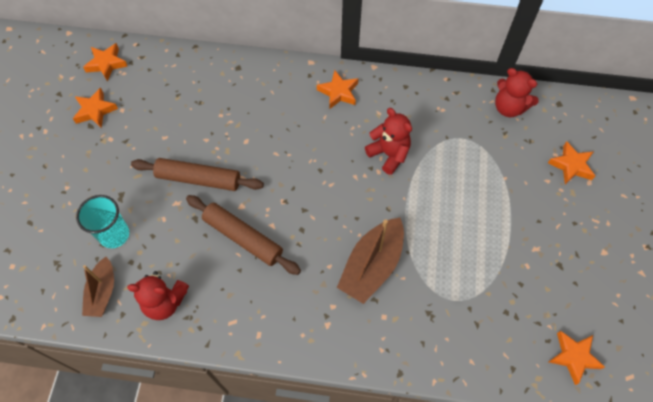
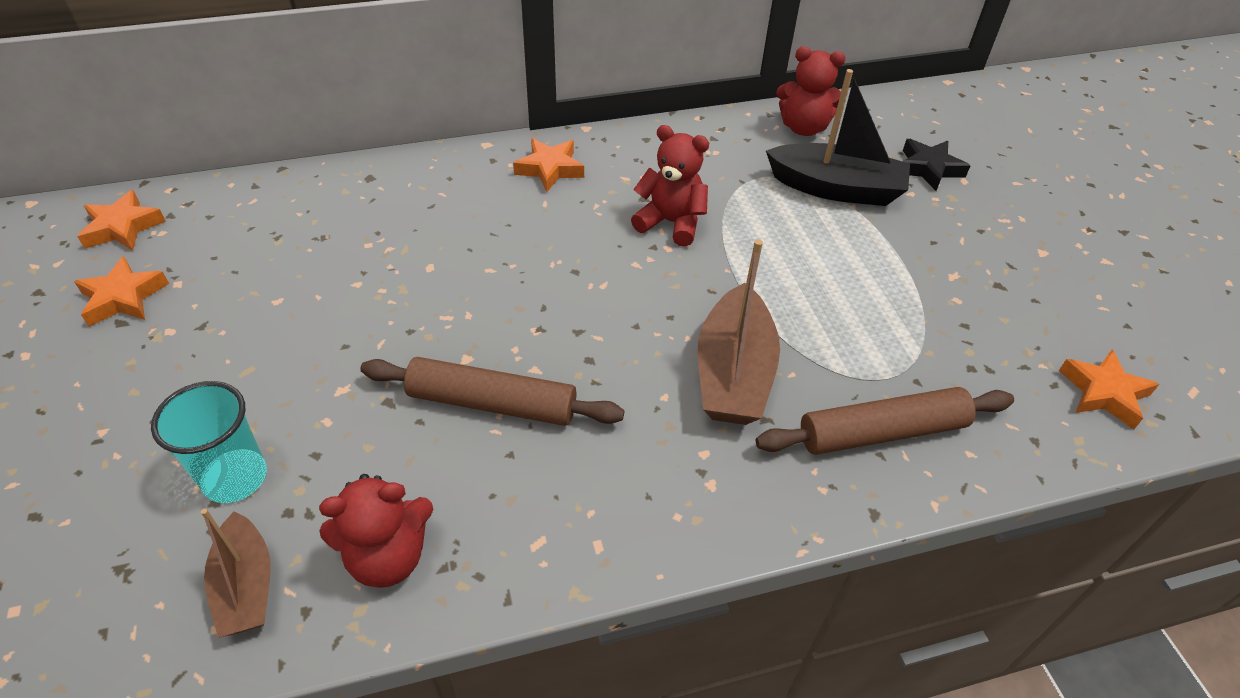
camera: 25 degrees left, 15 degrees down
(198, 179) = (369, 342): brown rolling pin -> brown rolling pin (882, 432)
(502, 162) = (836, 188): none -> black boat
(571, 165) = (928, 168): orange star -> black star

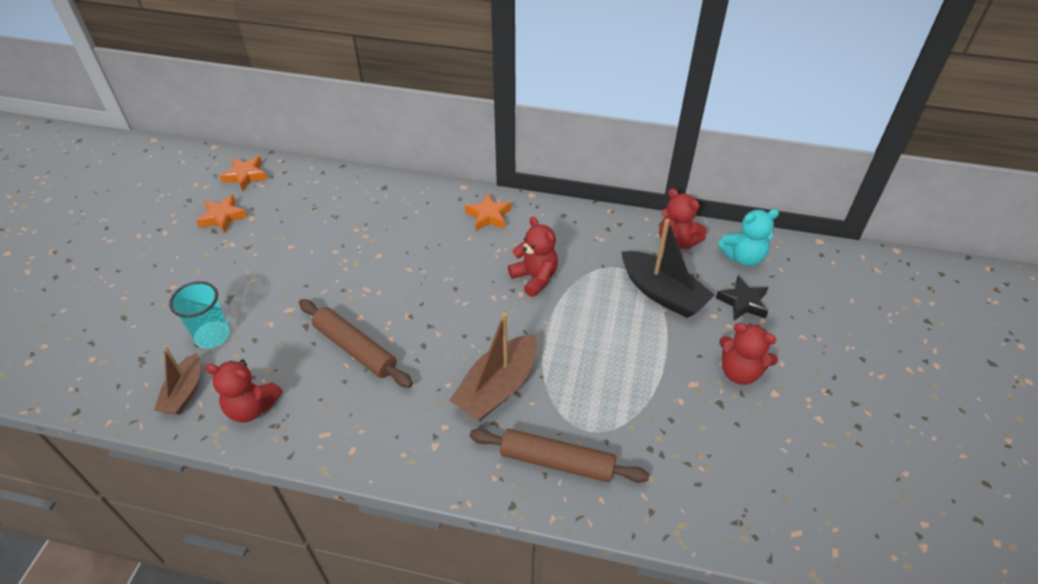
camera: 30 degrees right, 0 degrees up
(888, 121) = (743, 257): none -> turquoise teddy bear
(989, 243) = (739, 372): none -> red teddy bear
(1104, 393) = (728, 504): orange star -> none

